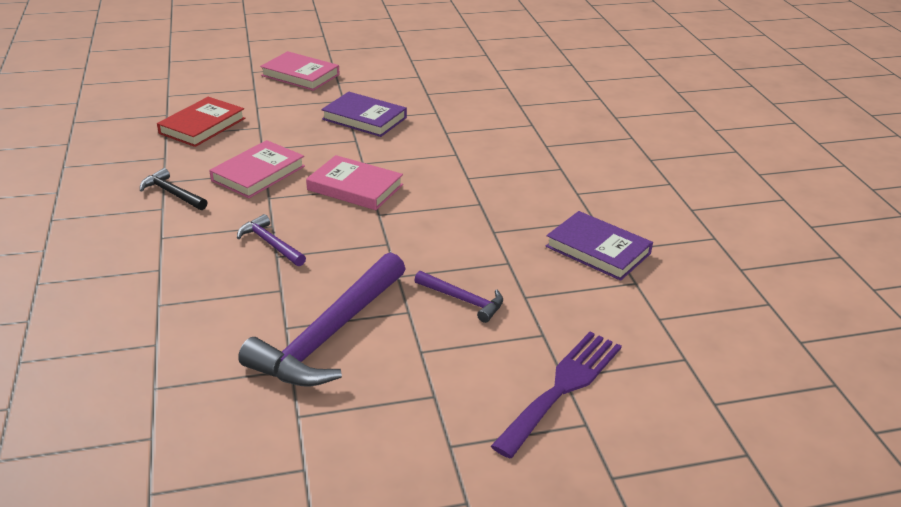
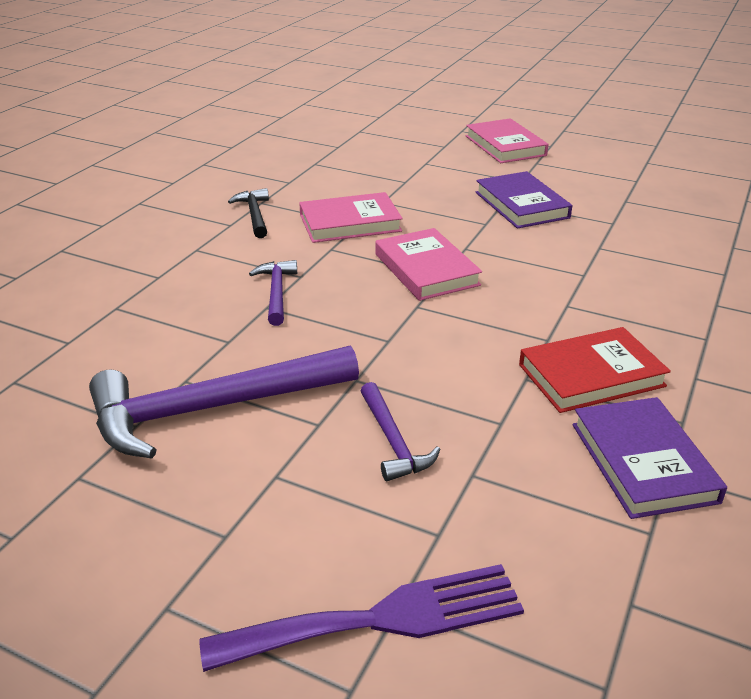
camera: 40 degrees right, 0 degrees up
(202, 126) = (355, 165): red book -> red book (591, 375)

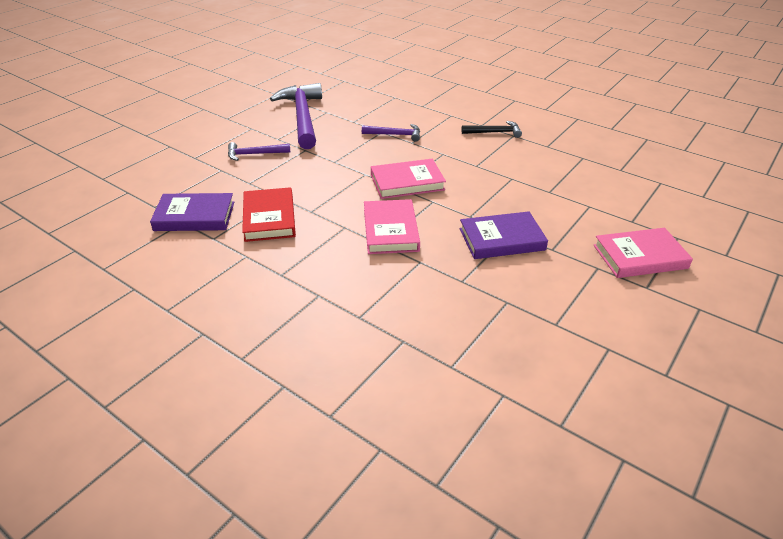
camera: 100 degrees right, 5 degrees up
(350, 223) = (478, 163): pink book -> pink book (391, 230)
(380, 619) = (166, 142): purple fork -> none

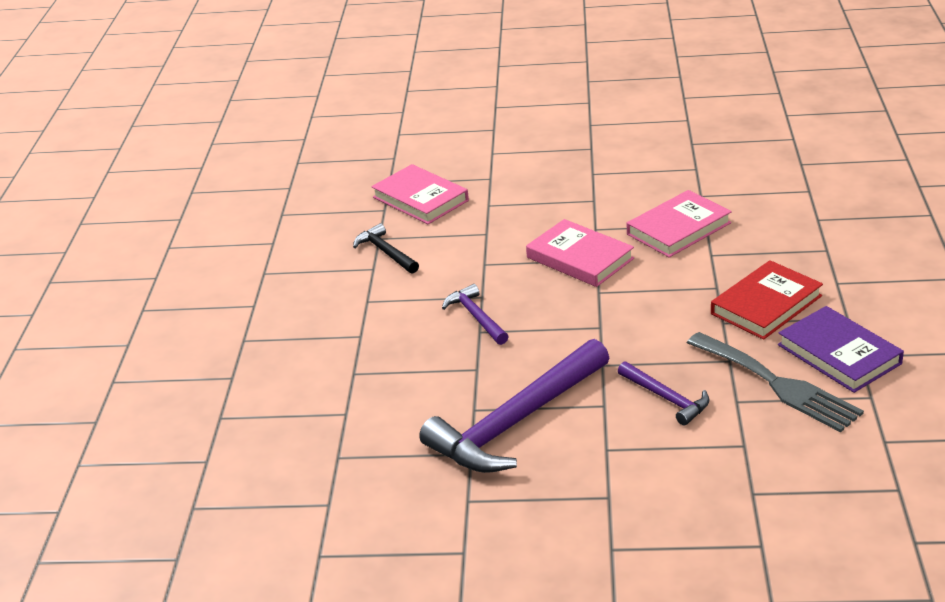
camera: 120 degrees left, 5 degrees down
(210, 186) = (778, 384): none -> grey fork
(501, 239) = (610, 173): purple book -> none
(640, 257) = (549, 113): pink book -> pink book (420, 199)

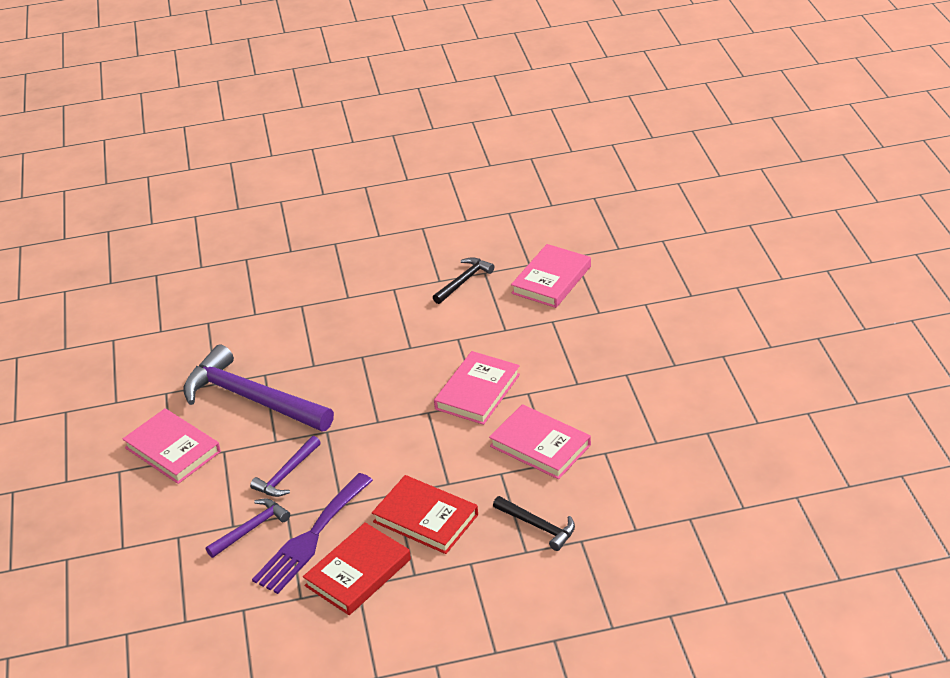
camera: 75 degrees right, 5 degrees up
(476, 317) = (381, 350): purple hammer -> purple hammer (251, 529)
(587, 495) = (173, 450): none -> pink book
(778, 384) = (311, 537): grey fork -> purple fork
(793, 240) = (538, 526): none -> black hammer
(839, 354) = (358, 573): purple book -> red book

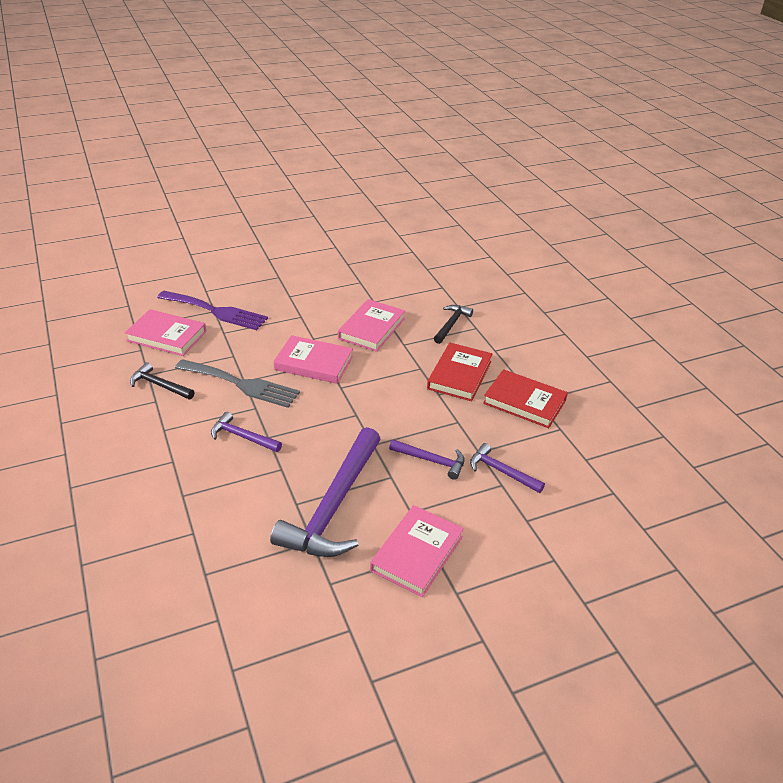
camera: 105 degrees left, 0 degrees up
(311, 537) = (498, 433): purple fork -> purple fork (216, 311)
(367, 339) = (242, 436): none -> purple hammer
(451, 337) = (241, 384): none -> grey fork

